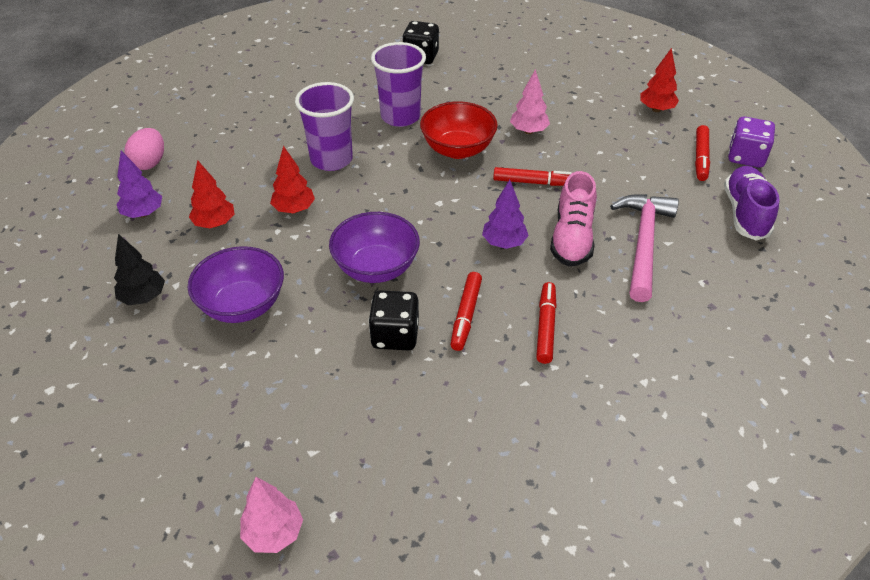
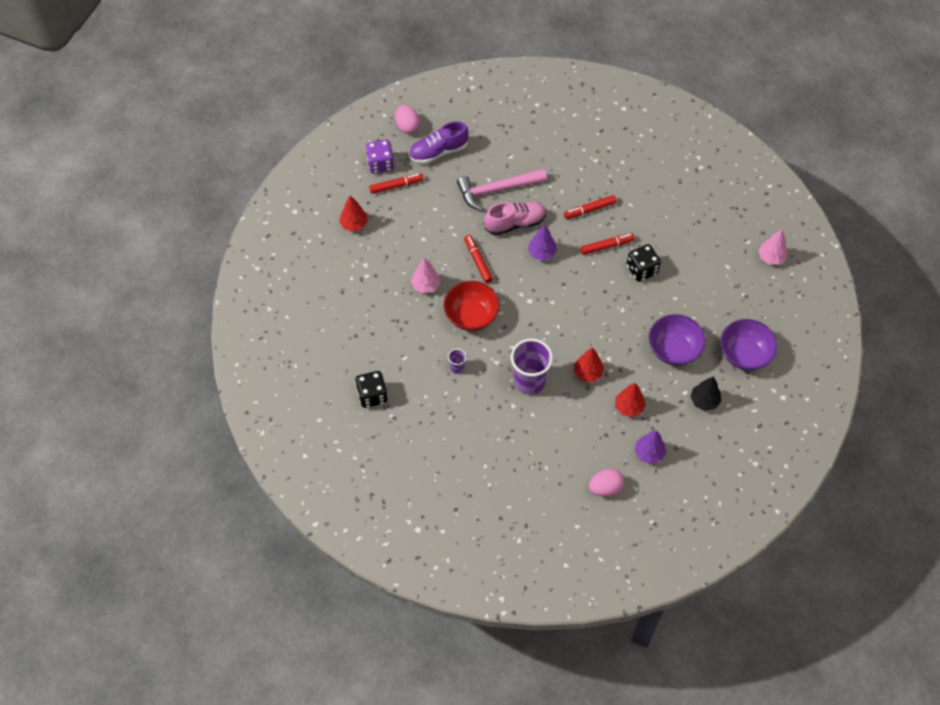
camera: 120 degrees left, 15 degrees up
(376, 268) = (603, 303): purple bowl -> purple bowl (744, 354)
(400, 116) = (457, 367): purple cup -> purple cup, size x0.45
(807, 201) = (407, 126): none -> pink egg

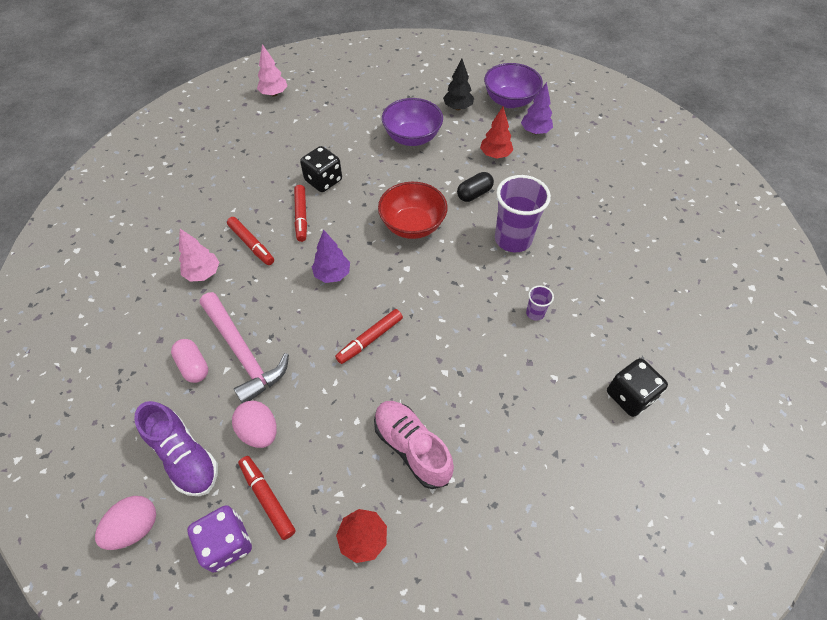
camera: 110 degrees left, 5 degrees down
(425, 285) = (433, 390): pink tree -> pink tree (203, 273)
(471, 316) = (455, 321): red bowl -> red bowl (412, 225)
(498, 163) = (193, 366): none -> pink capsule
(515, 223) = (294, 315): pink shoe -> pink shoe (412, 447)
(588, 373) = (474, 194): red tree -> black capsule
(605, 488) = (591, 152): pink egg -> pink egg (259, 431)
(607, 246) = (301, 216): red marker -> red marker turned 150 degrees counterclockwise
(744, 354) = (393, 92): purple bowl -> purple bowl (510, 101)

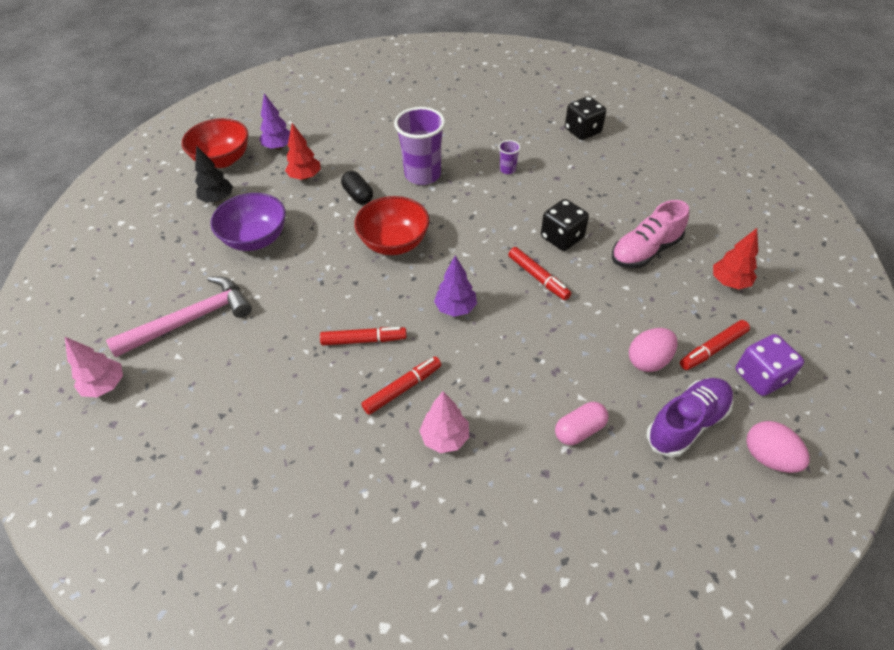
camera: 85 degrees left, 5 degrees down
(243, 353) = (559, 383): pink hammer -> pink hammer (191, 320)
(323, 180) = (307, 320): black dice -> black dice (562, 238)
(510, 101) = (223, 160): purple bowl -> red bowl

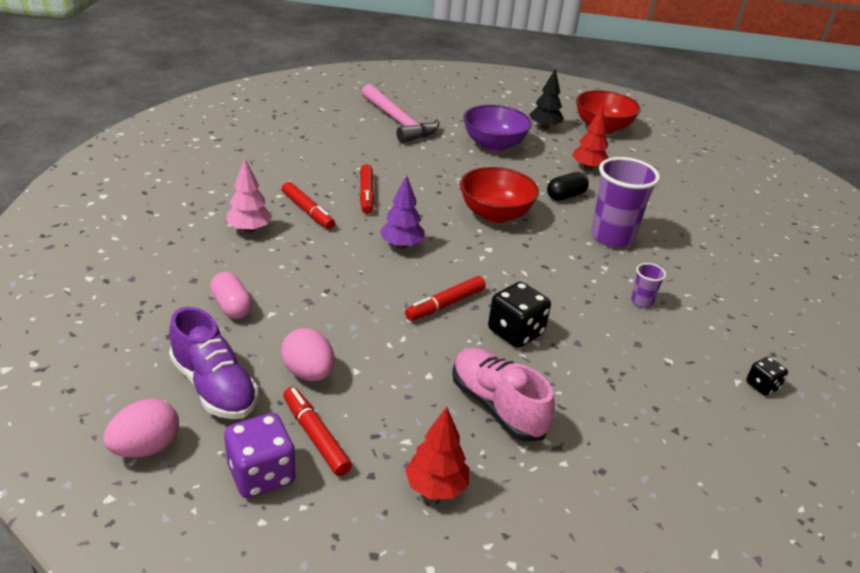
camera: 85 degrees right, 15 degrees down
(105, 385) = (339, 97): pink tree -> none
(279, 147) = (632, 154): purple tree -> none
(582, 131) = (762, 386): black dice -> black dice, size x0.56

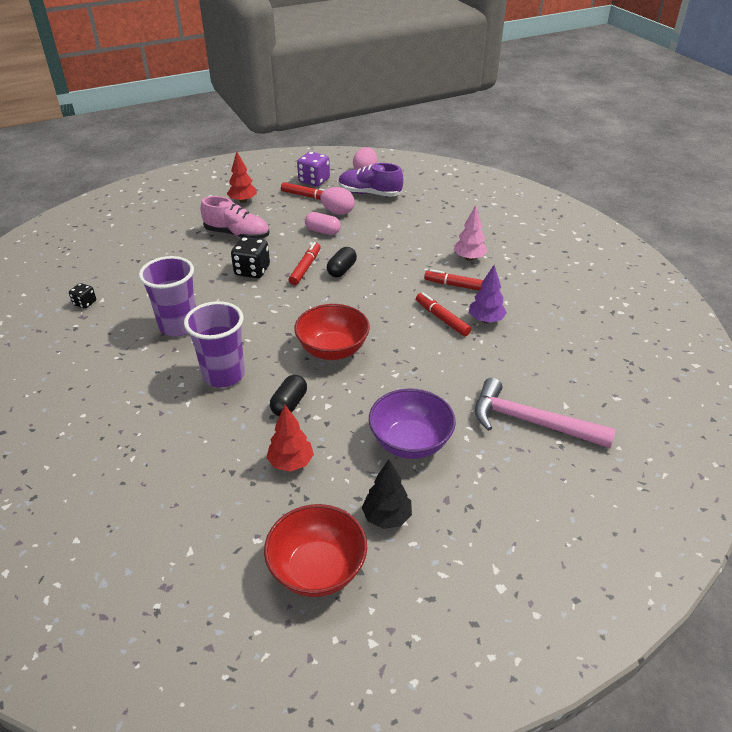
camera: 150 degrees right, 5 degrees up
(232, 307) = (411, 220): pink capsule -> pink capsule (323, 231)
(401, 245) = (370, 291): purple tree -> purple tree (486, 320)
(405, 281) = (342, 270): none -> black capsule
(642, 301) = (178, 326): purple cup -> purple cup, size x2.21

